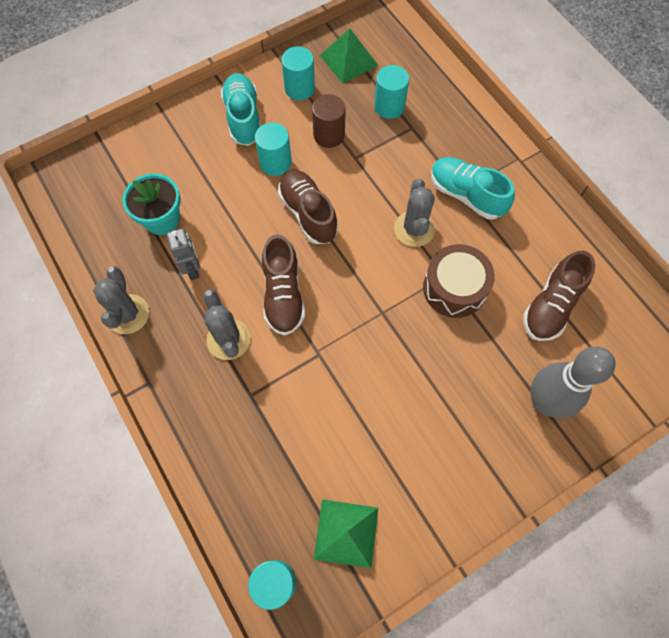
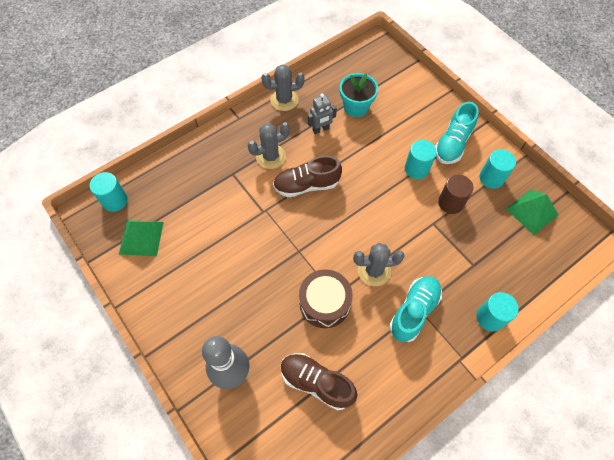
camera: 85 degrees right, 5 degrees down
(243, 118) = (452, 143): turquoise shoe -> turquoise shoe turned 135 degrees clockwise
(308, 213) = (376, 194): brown shoe -> none
(389, 106) = (491, 246): turquoise cylinder -> turquoise cylinder (490, 317)

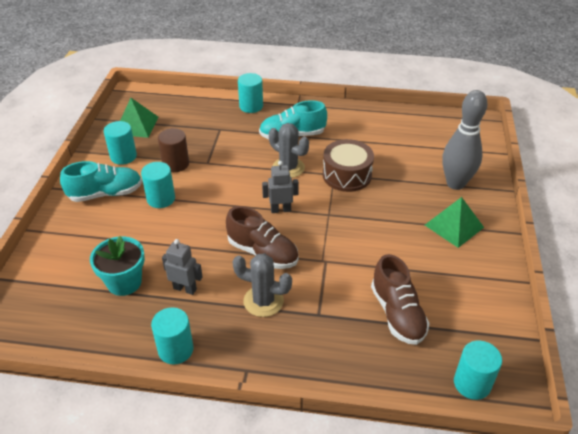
camera: 135 degrees left, 20 degrees down
(141, 238) = (466, 322): green pyramid -> green pyramid (454, 226)
(284, 100) = (175, 349): grey cactus -> turquoise cylinder
(316, 382) = (399, 146): brown shoe -> brown shoe (397, 314)
(334, 226) = (280, 210): none -> grey robot

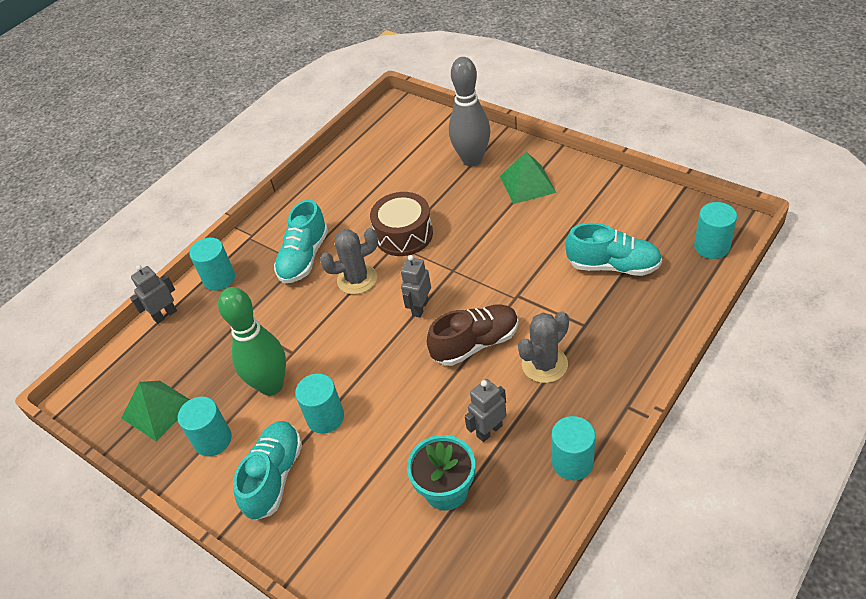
camera: 55 degrees left, 5 degrees up
(176, 164) = (271, 385): brown cylinder -> green bowling pin
(209, 97) = (165, 315): none -> grey robot
(397, 314) = (613, 266): brown shoe -> turquoise shoe

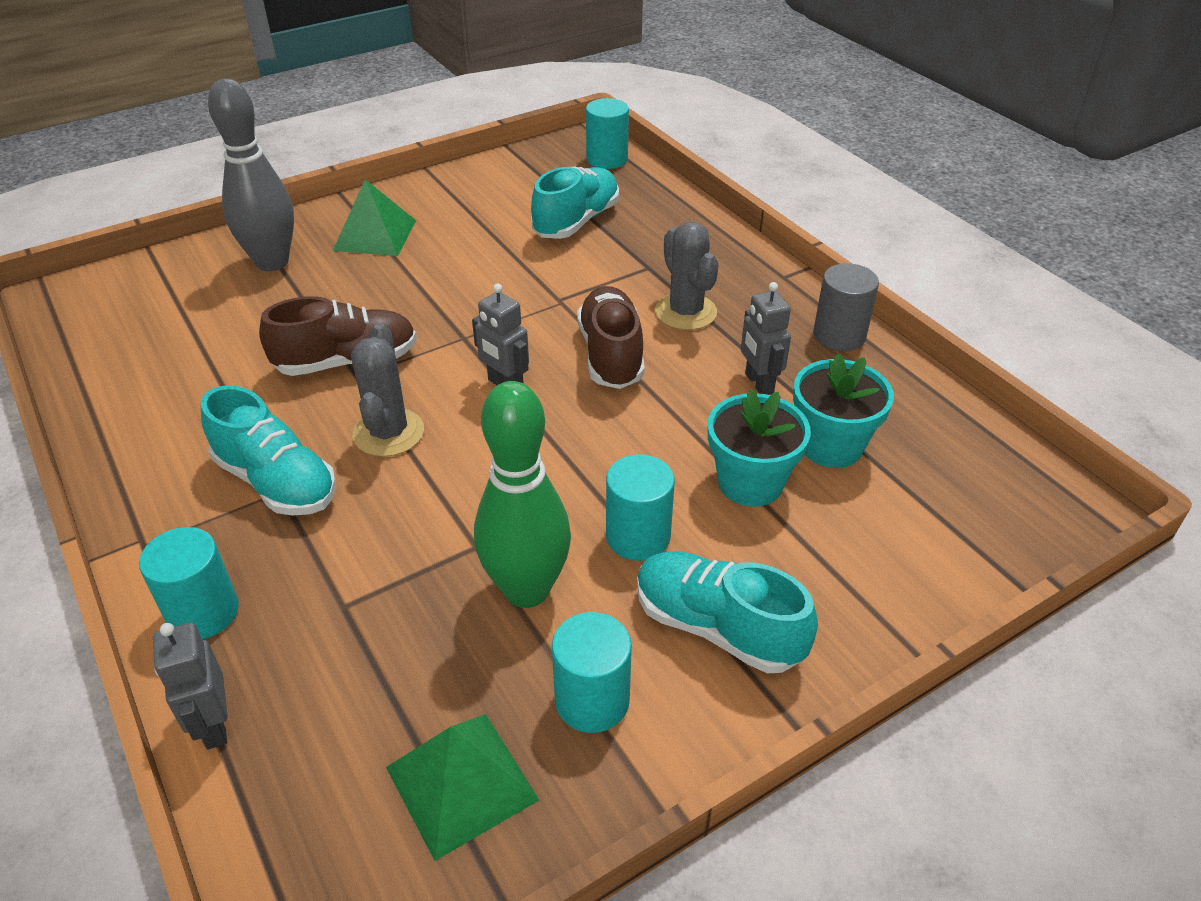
camera: 75 degrees left, 5 degrees down
(391, 456) = (750, 483): none -> turquoise flower pot
(404, 235) = (347, 362): brown drum -> brown shoe
(572, 462) = (839, 335): turquoise cylinder -> grey cylinder

